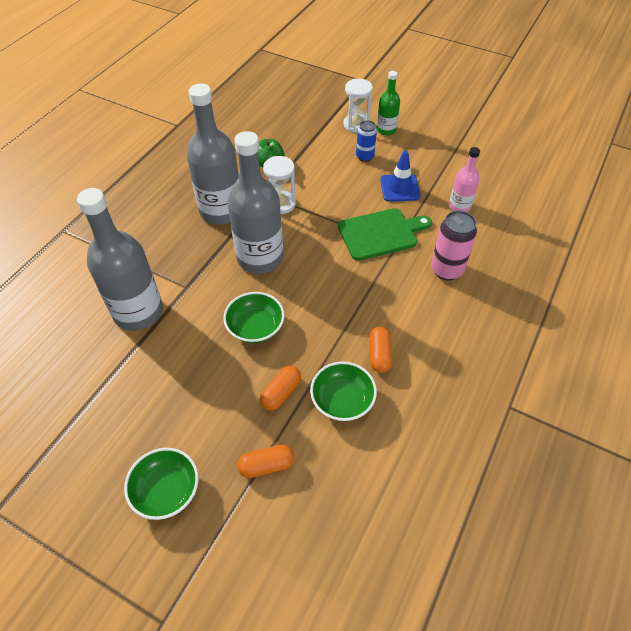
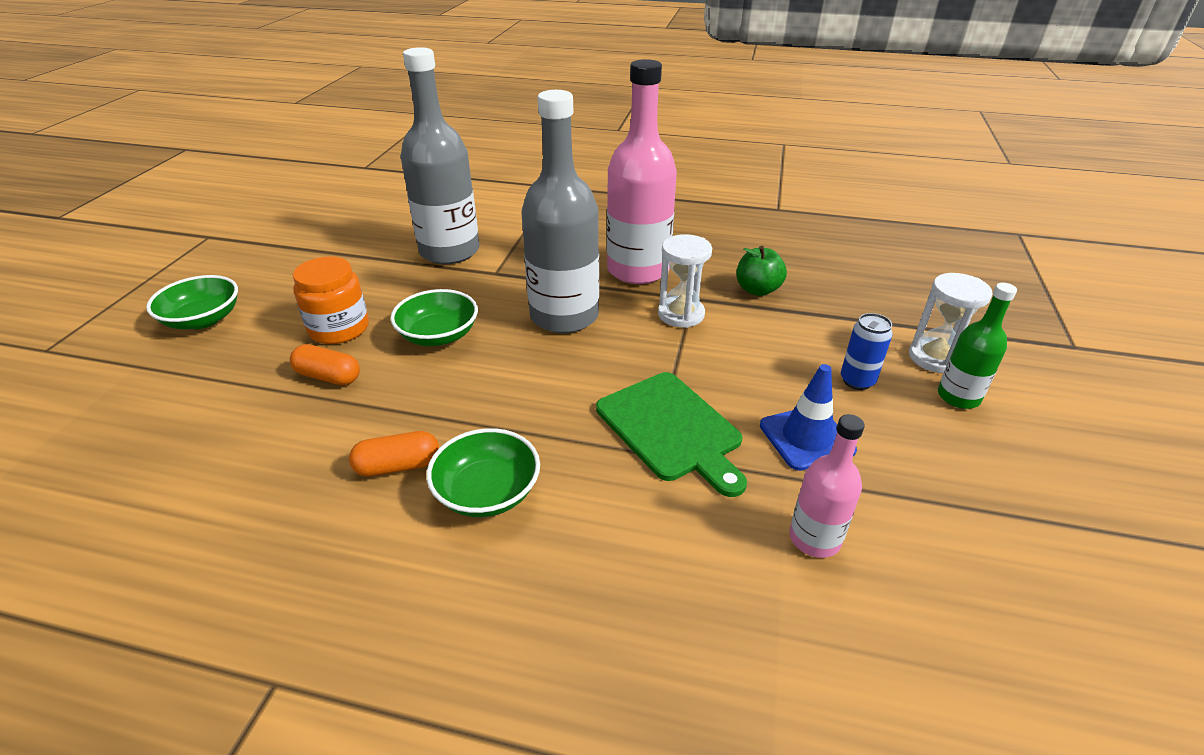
camera: 75 degrees right, 15 degrees down
(221, 211) = (638, 270): grey bottle -> pink bottle
(222, 388) = (339, 328): none -> orange jar
(266, 465) = (216, 385): orange capsule -> none
(342, 400) = (311, 437): green bowl -> green bowl (487, 492)
(446, 270) = (617, 535): pink can -> none

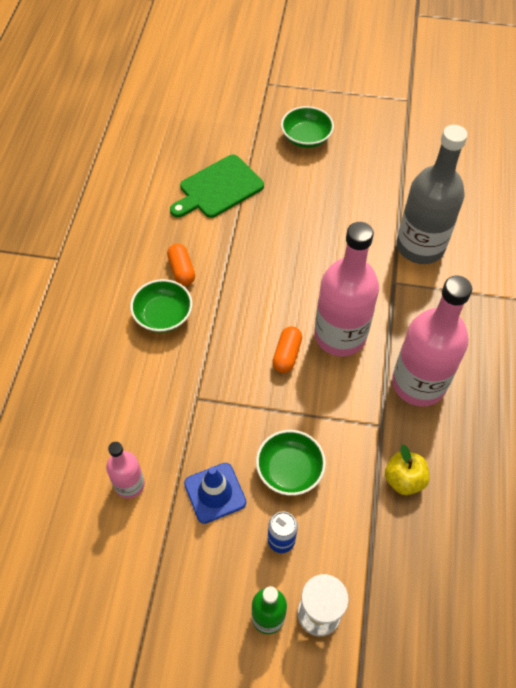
camera: 85 degrees right, 20 degrees up
(328, 377) = (255, 217): orange capsule -> orange capsule (286, 355)
(339, 328) = (306, 208): orange jar -> none
(438, 335) = (305, 263): green bowl -> green bowl (289, 470)
(564, 316) = (340, 335): grey bottle -> pink bottle
(672, 429) = (219, 409): green cutting board -> green cutting board (218, 188)
(681, 314) = (355, 416): white hourglass -> none
(757, 290) = (404, 479): green apple -> yellow apple

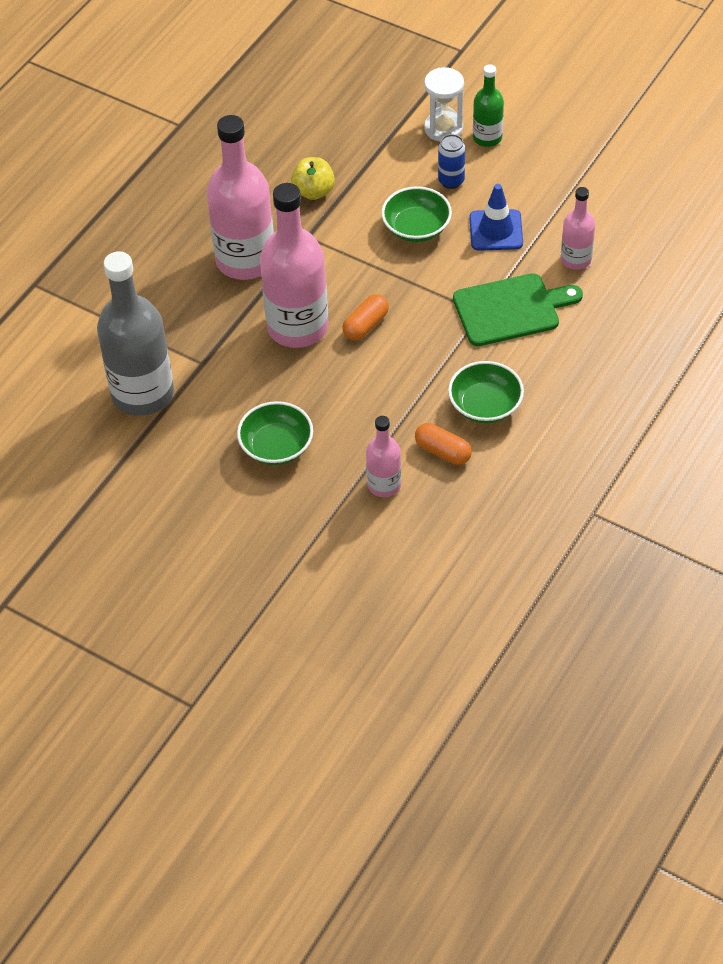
camera: 155 degrees left, 5 degrees down
(182, 270) = (443, 451): orange capsule -> orange capsule turned 60 degrees counterclockwise
(214, 234) = (384, 485): none -> pink bottle
(218, 188) = (349, 547): green cutting board -> green cutting board (511, 309)
(306, 138) = (189, 588): green bowl -> green bowl (276, 446)

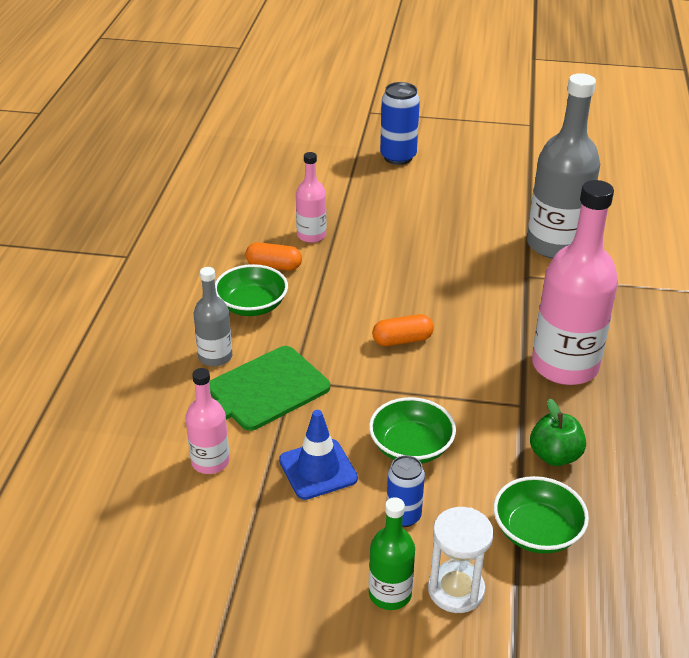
camera: 155 degrees right, 15 degrees down
(213, 591) = (398, 157): none -> blue can
(276, 446) = (416, 238): green bowl -> green bowl (537, 531)
(297, 327) = (466, 322): pink bottle -> none
(313, 191) = (554, 456): yellow apple -> green apple
(366, 325) = (402, 340): orange capsule -> orange capsule turned 60 degrees clockwise
(540, 356) = (215, 356): none -> grey bottle

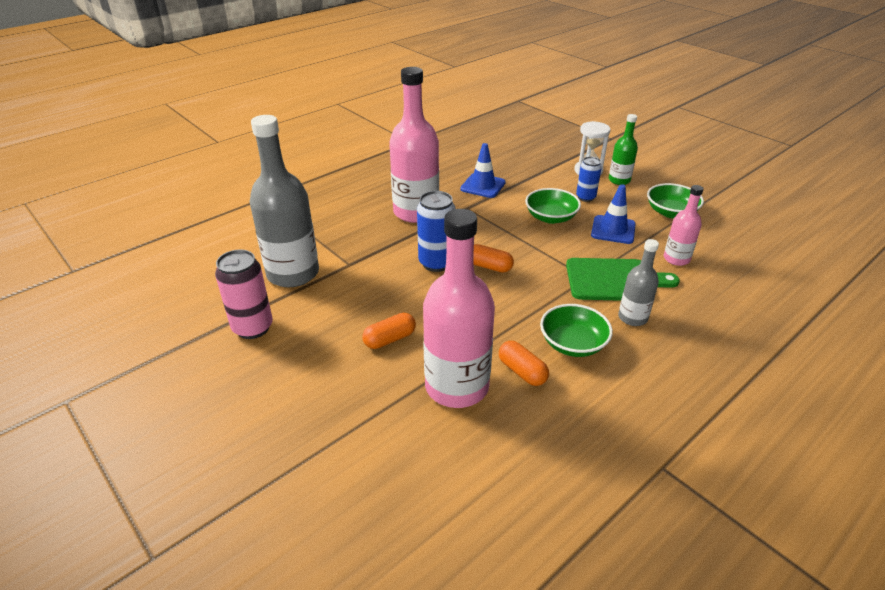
camera: 140 degrees left, 0 degrees up
(311, 235) = (457, 386): pink bottle -> pink bottle, size x1.94
(398, 157) = (250, 441): blue can -> blue can (436, 263)
(399, 239) = (390, 339): none -> orange capsule
(506, 199) = (253, 328): none -> pink can
(537, 531) = (529, 170): green bowl -> green bowl (671, 212)
(554, 456) = (483, 186): green apple -> blue traffic cone

